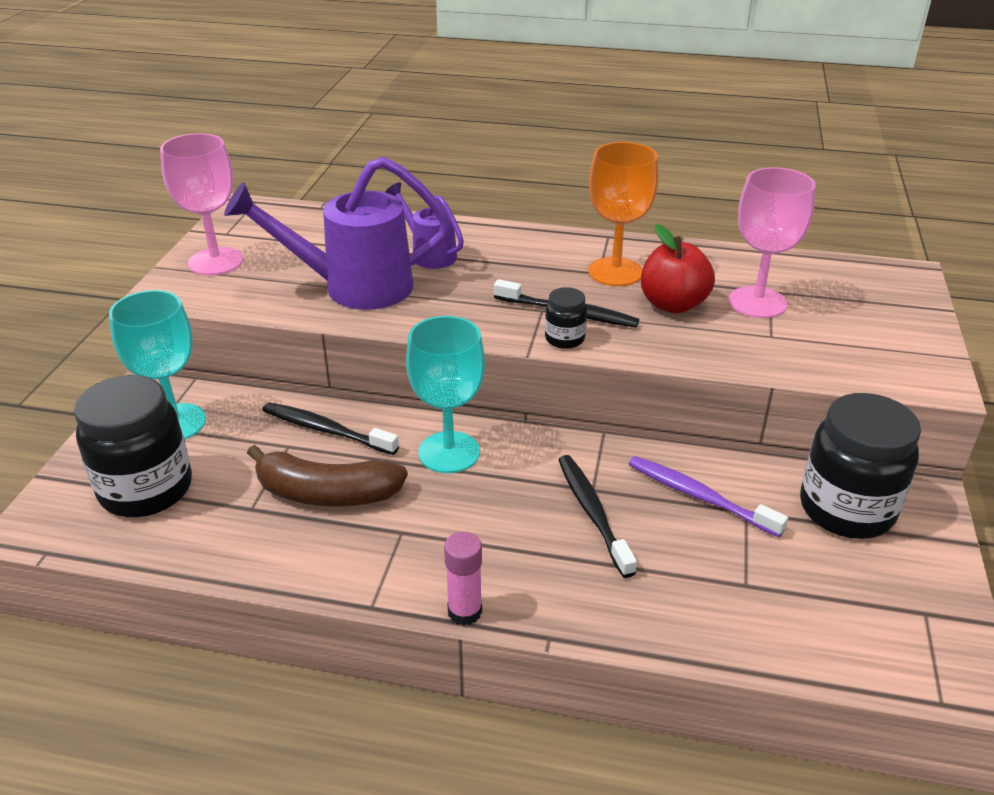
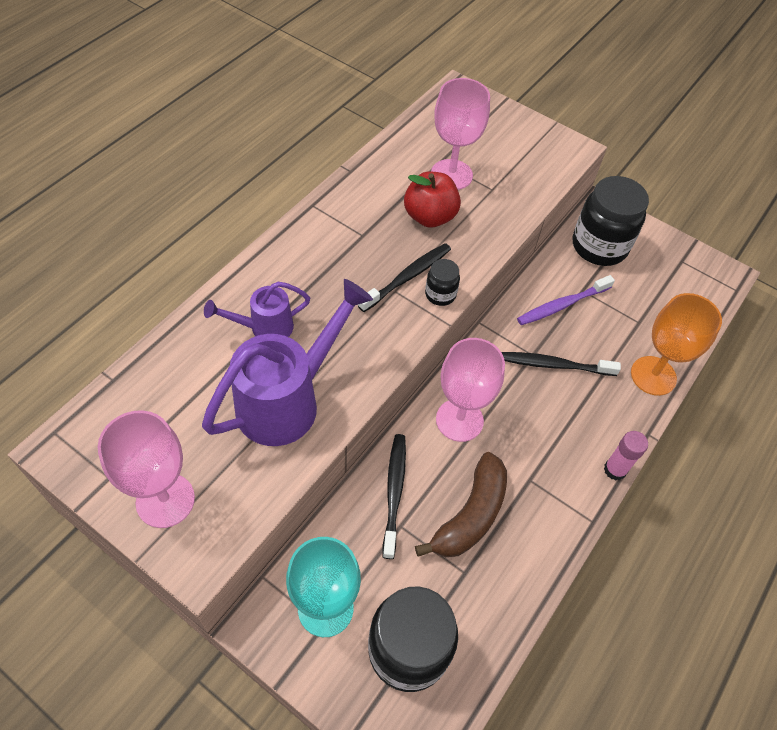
camera: 70 degrees left, 20 degrees up
(326, 430) = (394, 492): black toothbrush -> black toothbrush turned 135 degrees clockwise
(354, 288) = (288, 400): purple watering can -> purple watering can turned 150 degrees counterclockwise
(449, 452) = (459, 420): turquoise goblet -> pink goblet
(615, 272) = (368, 226): orange goblet -> orange goblet (653, 376)

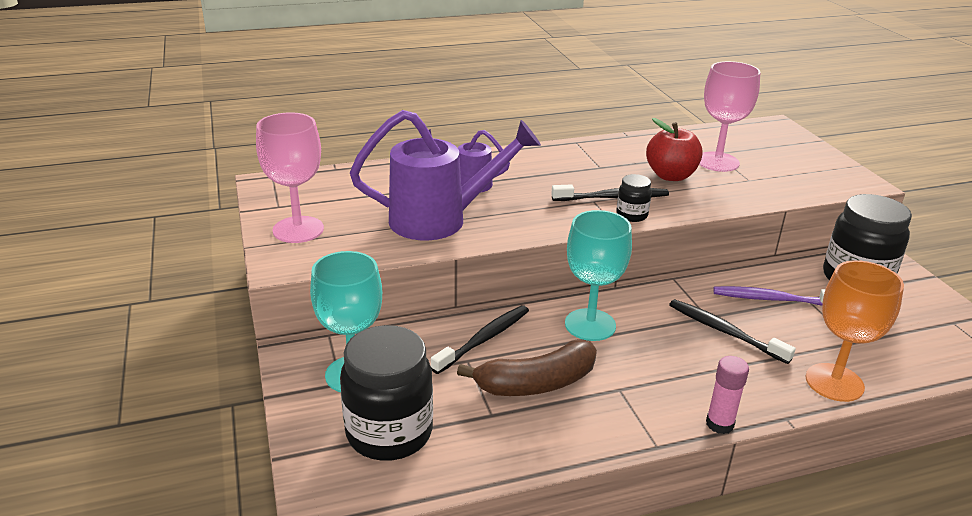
camera: 40 degrees right, 25 degrees down
(459, 420) = (590, 325): pink goblet -> turquoise goblet

